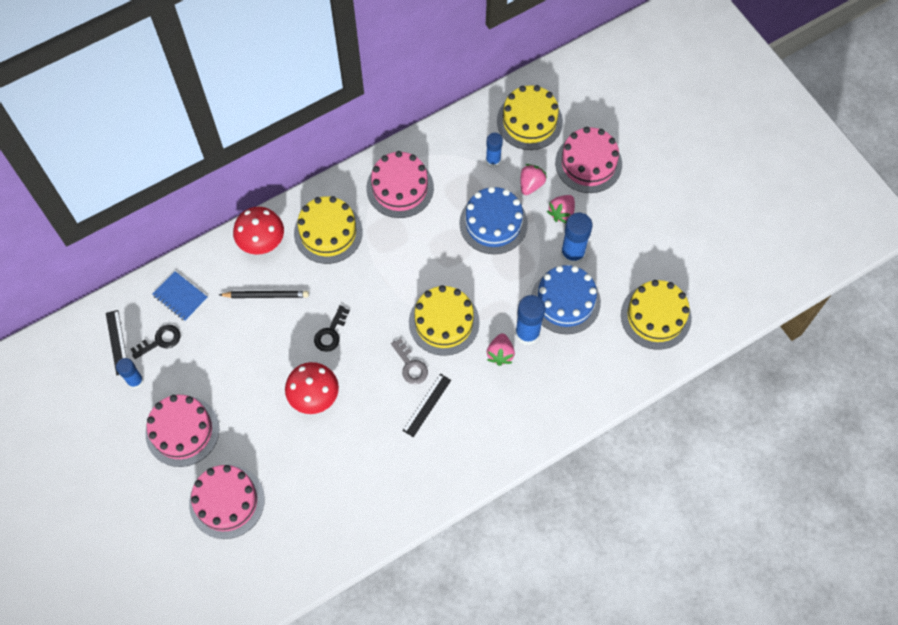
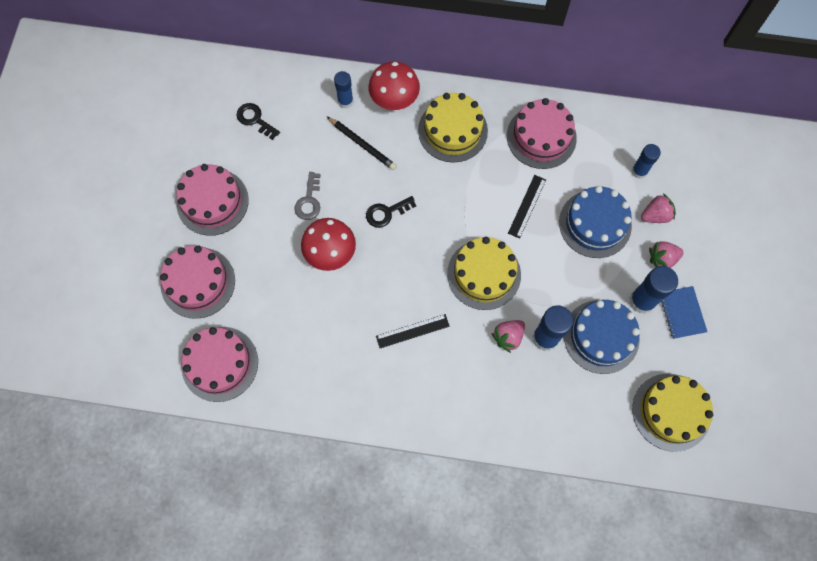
camera: 40 degrees right, 5 degrees up
(117, 342) = (224, 97): black ruler -> black ruler (527, 206)
(135, 381) = (212, 136): blue glue stick -> blue glue stick (345, 101)
(160, 341) = (255, 119): black key -> black key turned 150 degrees counterclockwise
(180, 297) = (298, 97): blue notebook -> blue notebook (681, 313)
(410, 365) = (427, 288): grey key -> grey key (309, 201)
(529, 121) = (700, 161): yellow cake -> none
(588, 163) = (722, 234): pink cake -> pink cake (220, 364)

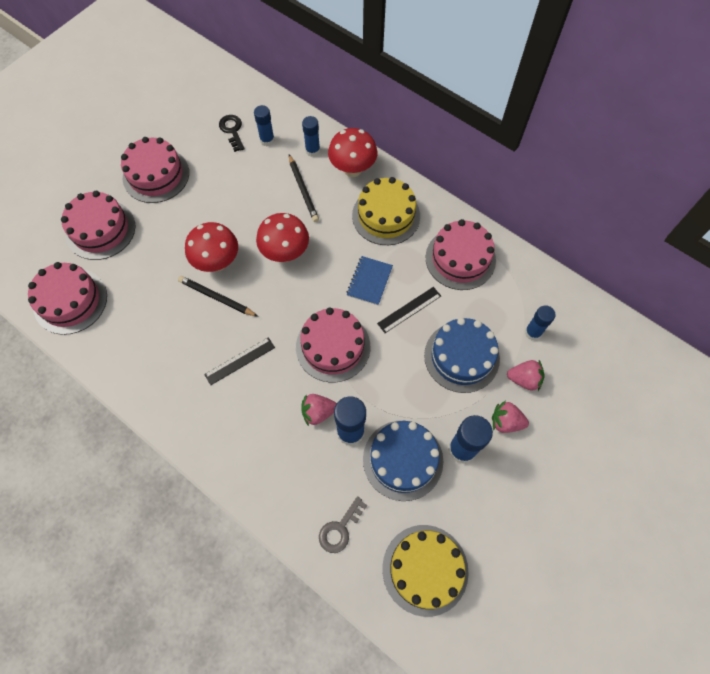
camera: 30 degrees right, 5 degrees down
(295, 112) = (267, 140): none -> blue glue stick
(309, 201) = (230, 212): grey key -> grey key (340, 529)
(353, 287) = (216, 297): none -> black pencil
(386, 213) = (285, 253): black key -> red mushroom
(412, 331) = (240, 361): black ruler -> black ruler turned 45 degrees counterclockwise
(484, 274) = (333, 347): yellow cake -> pink cake
(681, 313) = (494, 482): blue notebook -> blue notebook (369, 281)

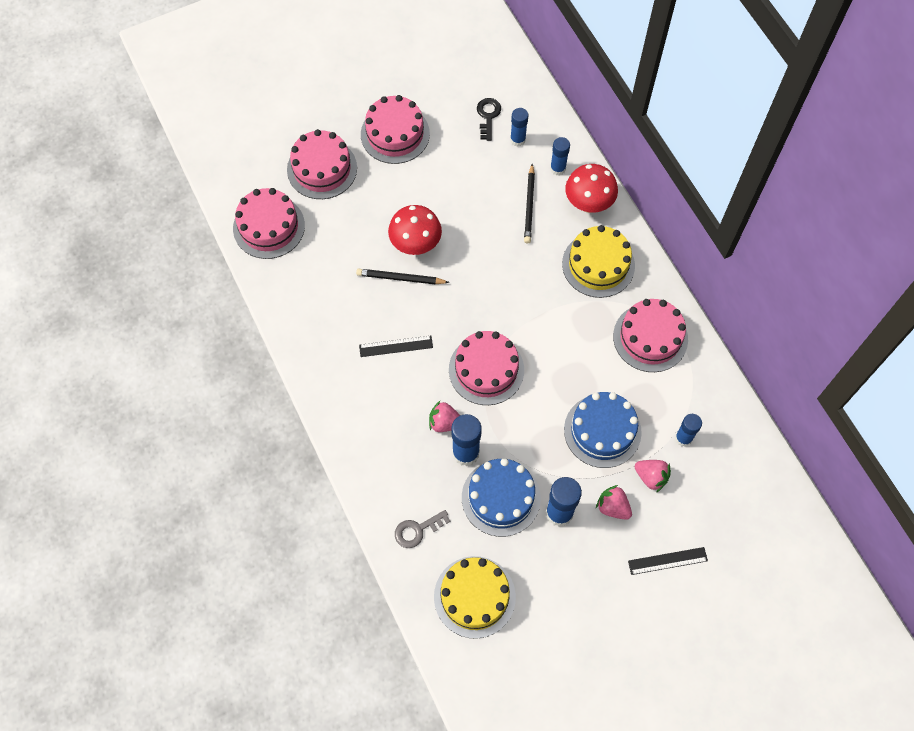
camera: 25 degrees right, 0 degrees up
(216, 297) = (400, 278): black pencil -> black pencil turned 45 degrees counterclockwise
(285, 253) = (483, 262): red mushroom -> none
(369, 281) = (550, 322): blue notebook -> none
(409, 310) = (575, 366): black ruler -> black ruler (667, 561)

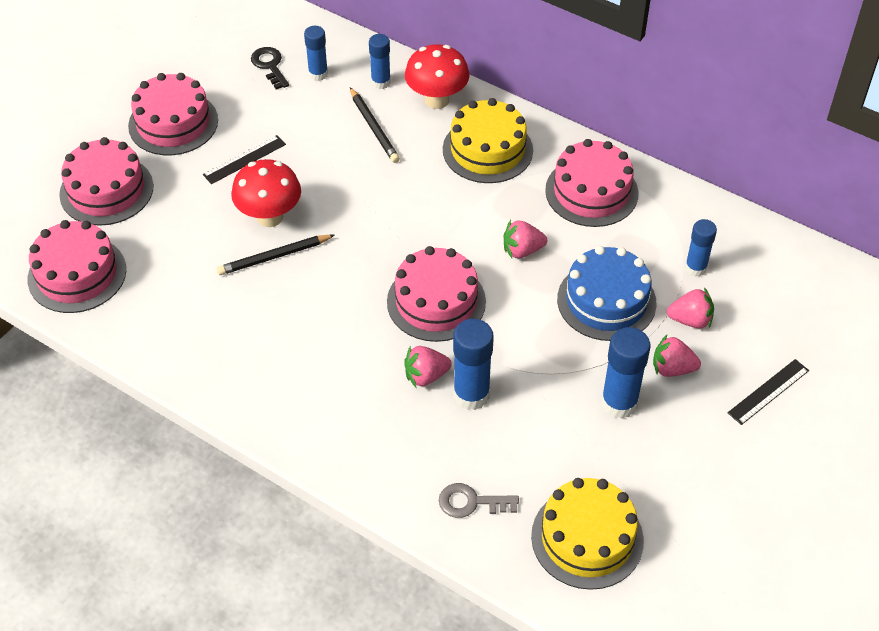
camera: 30 degrees left, 15 degrees down
(396, 346) = (314, 326): black ruler -> black ruler (244, 159)
(417, 530) = (471, 502): grey key -> grey key turned 60 degrees clockwise
(501, 497) = (543, 420): blue cake -> none
(570, 360) = (522, 250): none -> pink strawberry

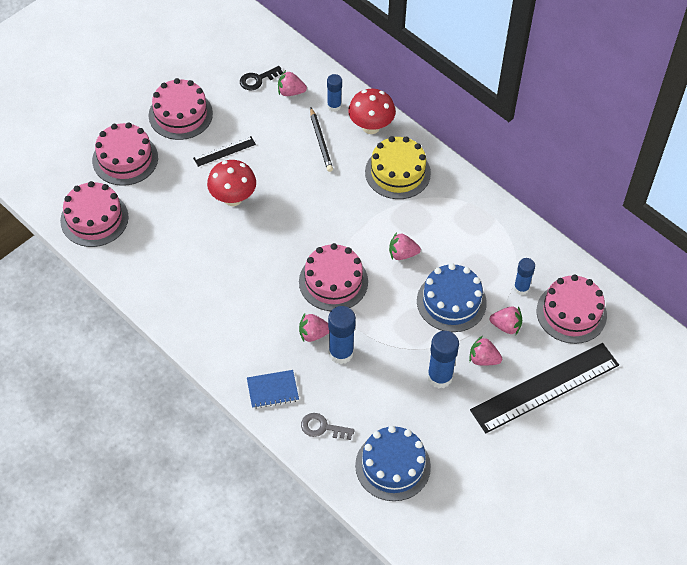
camera: 10 degrees right, 5 degrees up
(270, 66) = (257, 80): black key -> black key turned 105 degrees counterclockwise
(274, 257) = (229, 229): black pencil -> none
(318, 74) = (290, 92): blue glue stick -> pink strawberry
(386, 463) = (272, 390): none -> blue notebook
(587, 538) = (393, 466): yellow cake -> blue cake
(591, 191) = (463, 217): pink cake -> pink cake (571, 313)
(768, 392) = (545, 388): black ruler -> black ruler, size x2.26

